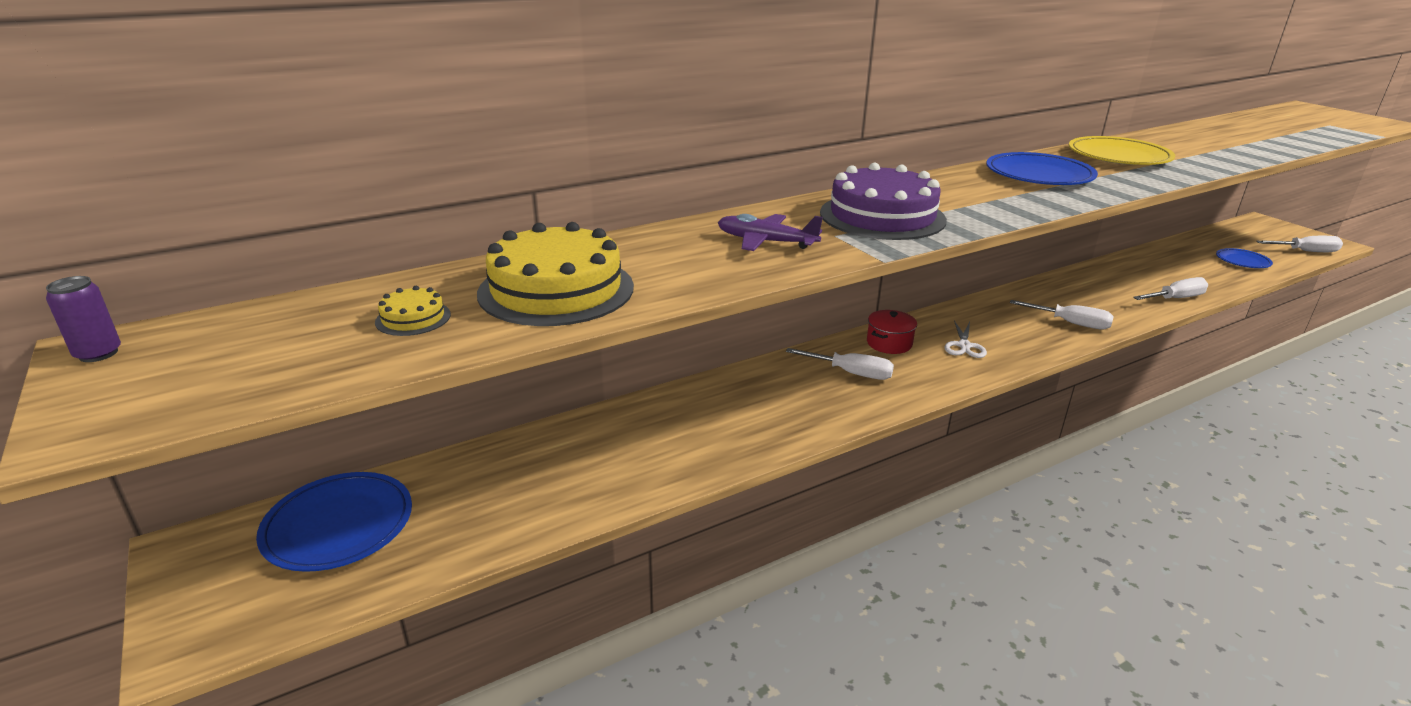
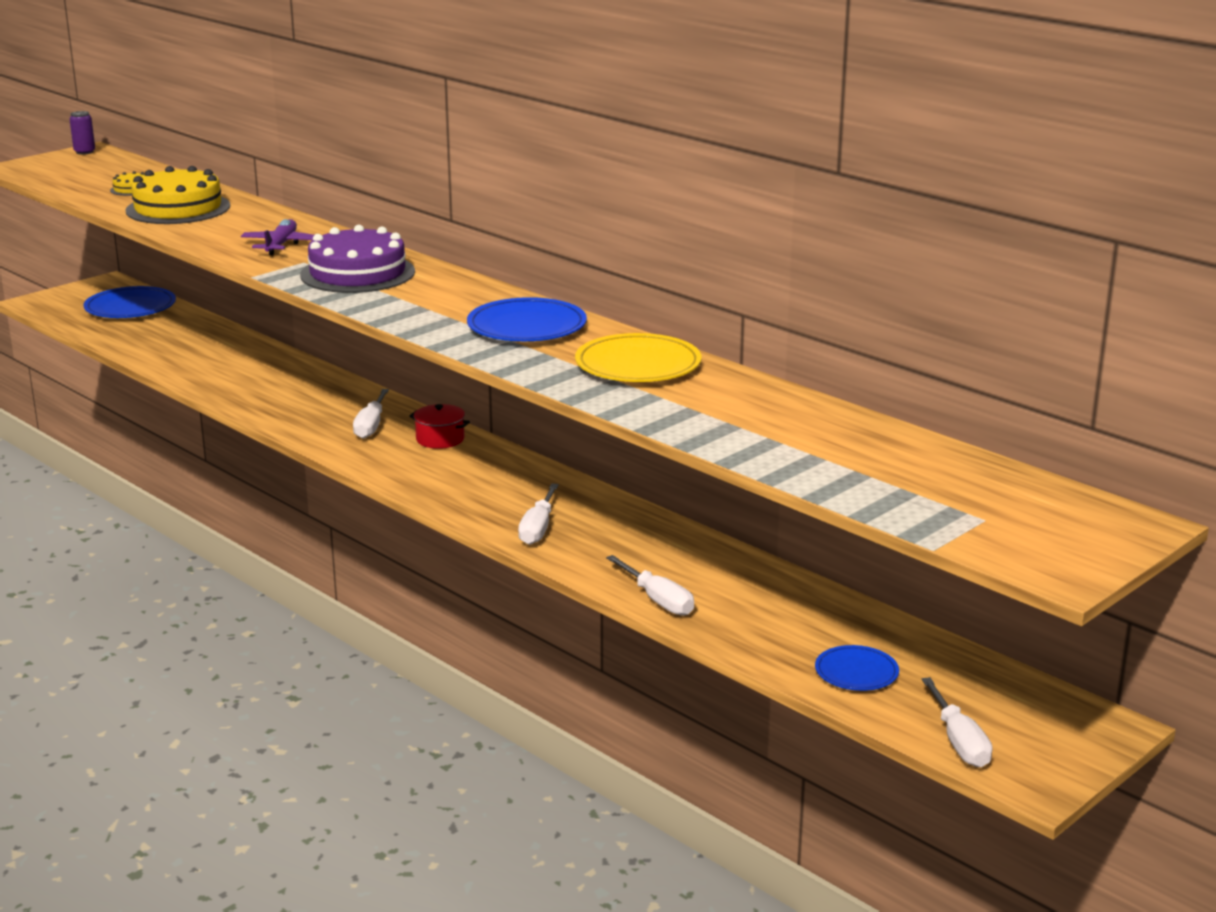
camera: 75 degrees right, 5 degrees down
(964, 346) = (451, 473): white scissors -> none

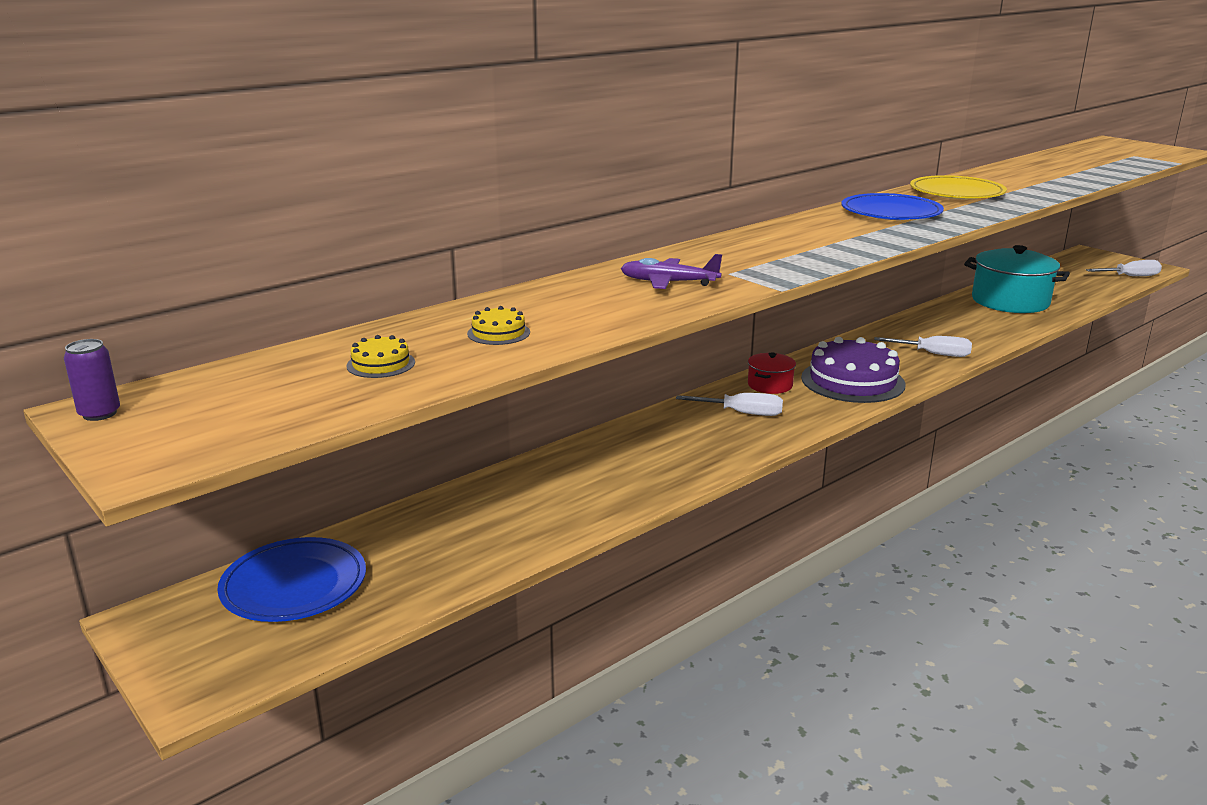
camera: 85 degrees left, 0 degrees up
(178, 208) = (498, 333): yellow cake -> yellow cake, size x0.43
(357, 273) = (764, 255): purple cake -> purple cake (852, 381)
(657, 600) = (1022, 325): white screwdriver -> none
(767, 605) = (1010, 301): none -> turquoise pot
(856, 672) = (1076, 289): blue plate -> none

